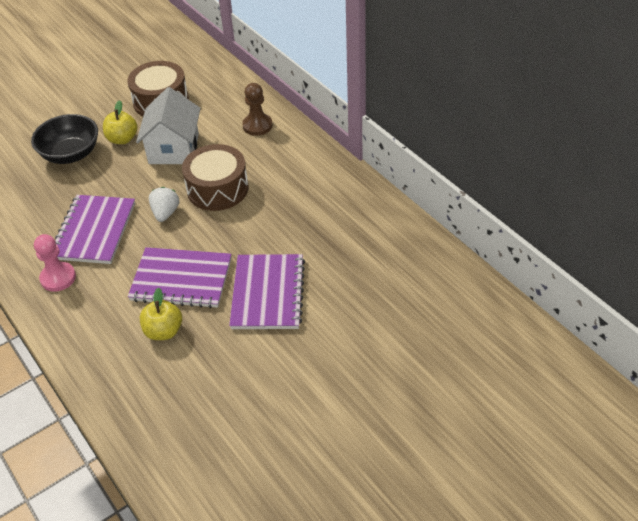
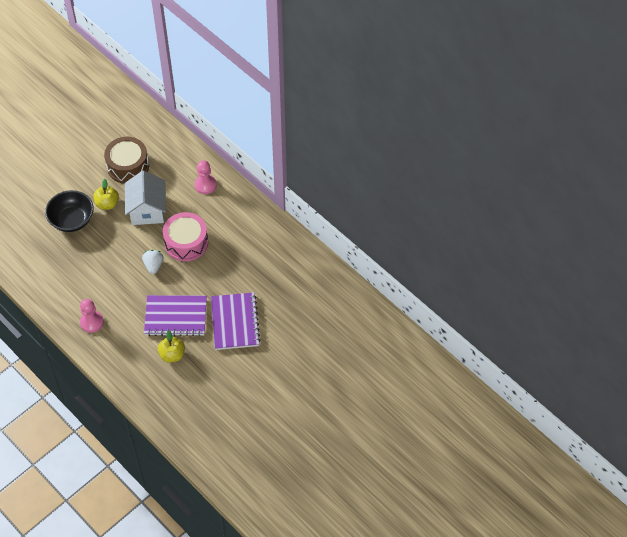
camera: 10 degrees left, 10 degrees up
(94, 231) = (106, 284): purple notebook -> none
(217, 189) = (186, 243): brown drum -> pink drum
(257, 125) = (205, 185): brown pawn -> pink pawn

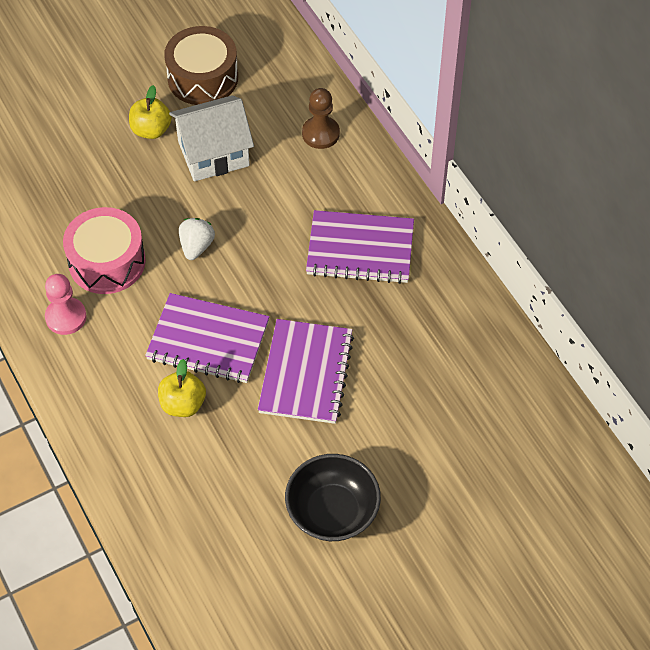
camera: 15 degrees right, 0 degrees up
(72, 220) = (86, 143): black bowl -> black bowl (332, 511)
(147, 210) = (213, 153): white house -> white house turned 60 degrees clockwise
(186, 243) = (262, 221): pink drum -> pink drum (107, 262)
(205, 185) = (320, 134): pink pawn -> brown pawn
(246, 247) = (360, 249): none -> purple notebook

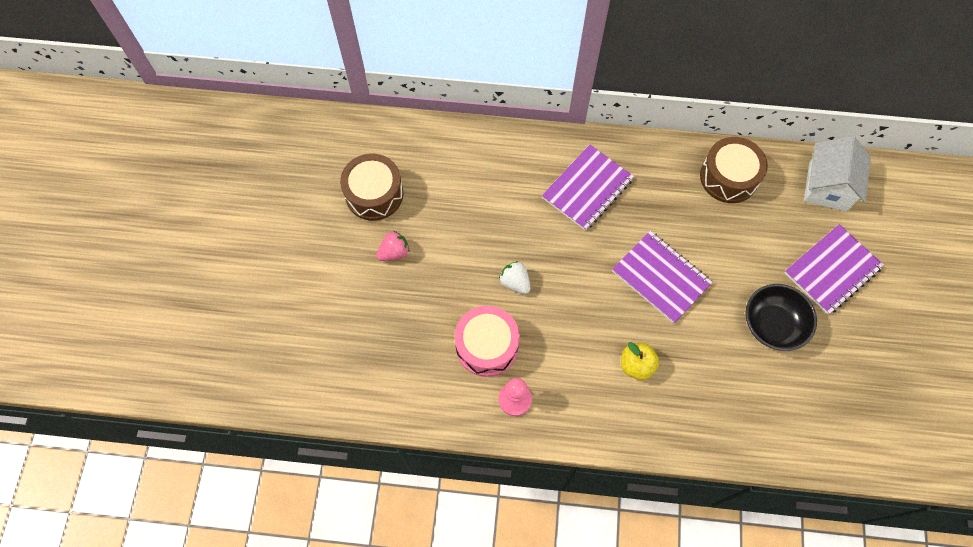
camera: 55 degrees left, 10 degrees up
(151, 130) = (394, 252): yellow apple -> pink strawberry
(208, 340) = (596, 320): purple notebook -> purple notebook (832, 270)
(213, 153) = (445, 226): white house -> white house (827, 186)
(320, 134) = (478, 154): brown pawn -> none
(490, 374) = (728, 177): none -> brown drum

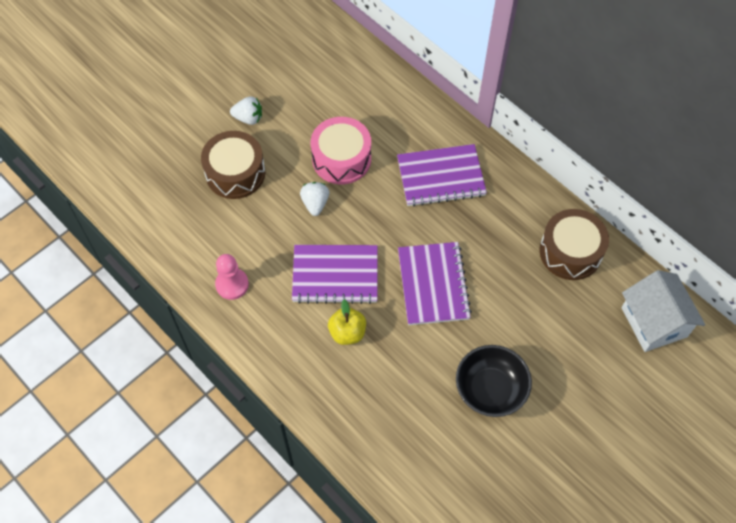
camera: 40 degrees right, 5 degrees down
(374, 194) = (274, 67): brown drum -> brown drum (235, 173)
(394, 252) = (248, 118): pink strawberry -> white strawberry
(487, 346) = (249, 232): pink drum -> pink drum (341, 159)
(827, 186) = (654, 322): white house -> white house turned 75 degrees counterclockwise
(832, 270) = (588, 389): purple notebook -> purple notebook (335, 275)

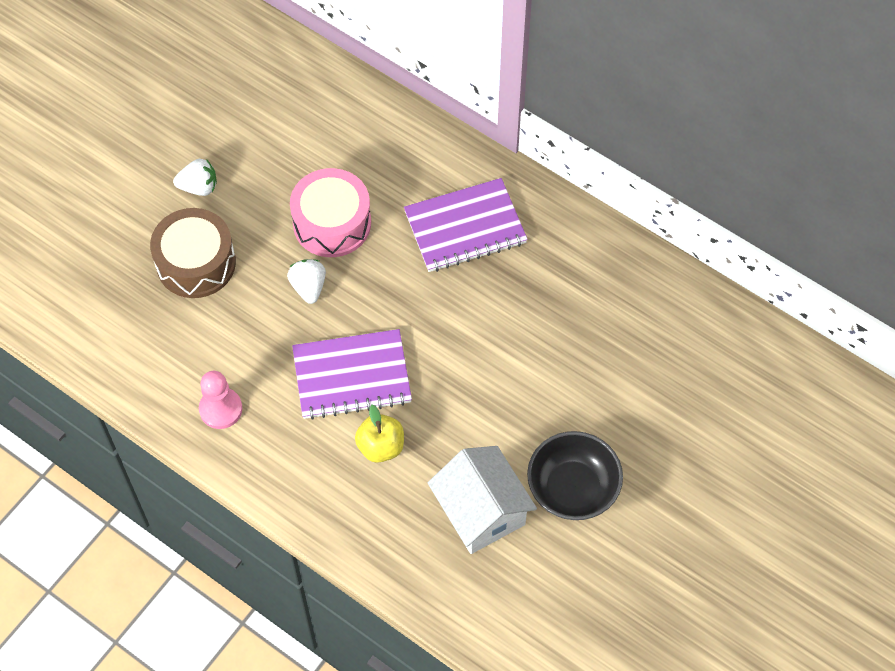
camera: 10 degrees left, 0 degrees up
(433, 284) = (479, 368): purple notebook -> none
(570, 252) = (645, 299): brown drum -> none
(654, 322) = (762, 371): white house -> white house (481, 511)

